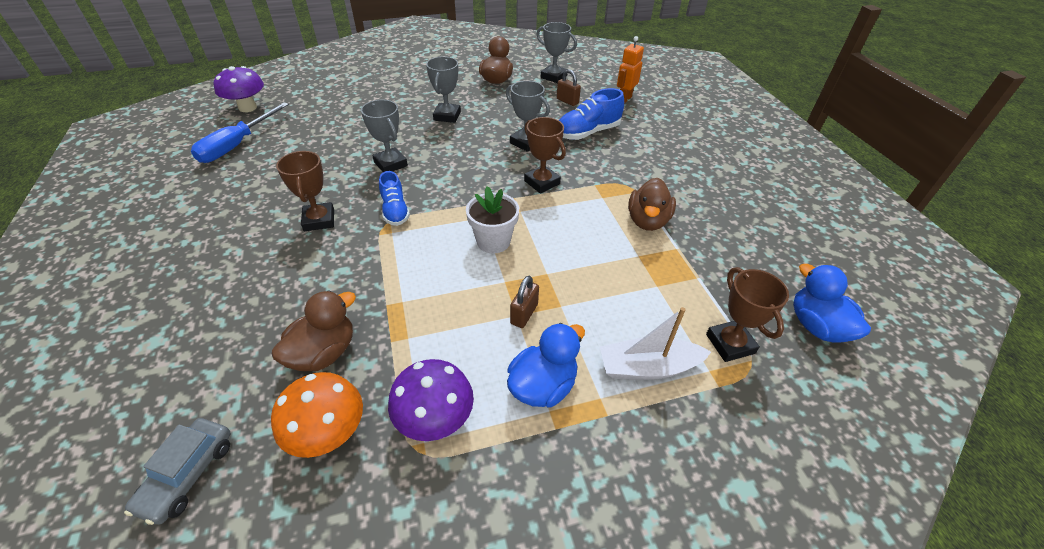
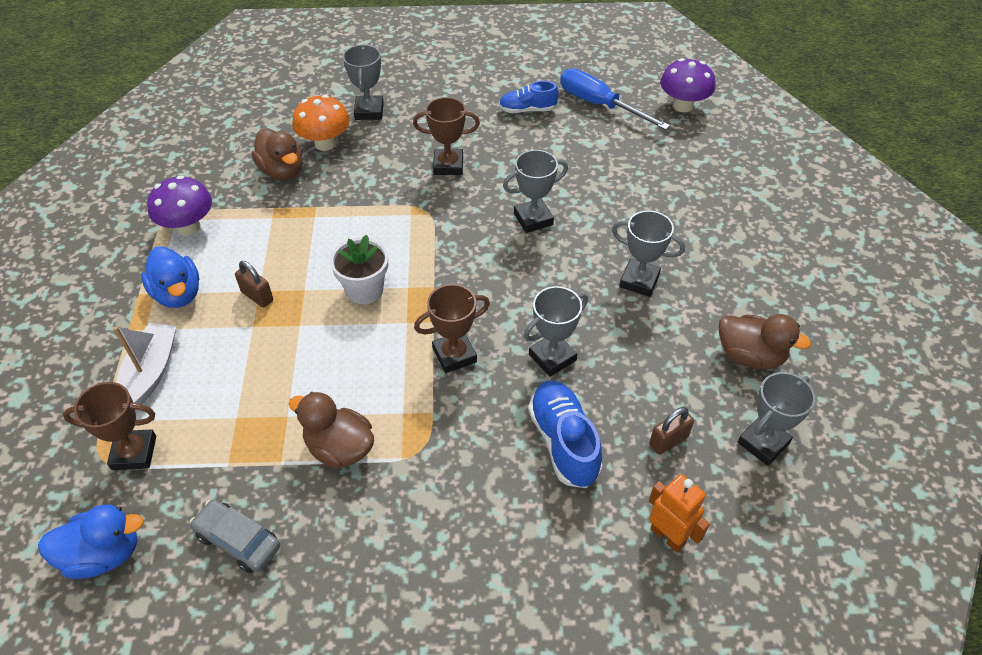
camera: 105 degrees right, 5 degrees up
(188, 474) = (220, 117): grey car -> grey car (238, 541)
(212, 299) = (369, 111): none -> grey trophy
(329, 433) = (211, 174): orange mushroom -> orange mushroom (325, 143)
(395, 211) = (443, 218): blue shoe -> blue shoe (527, 110)

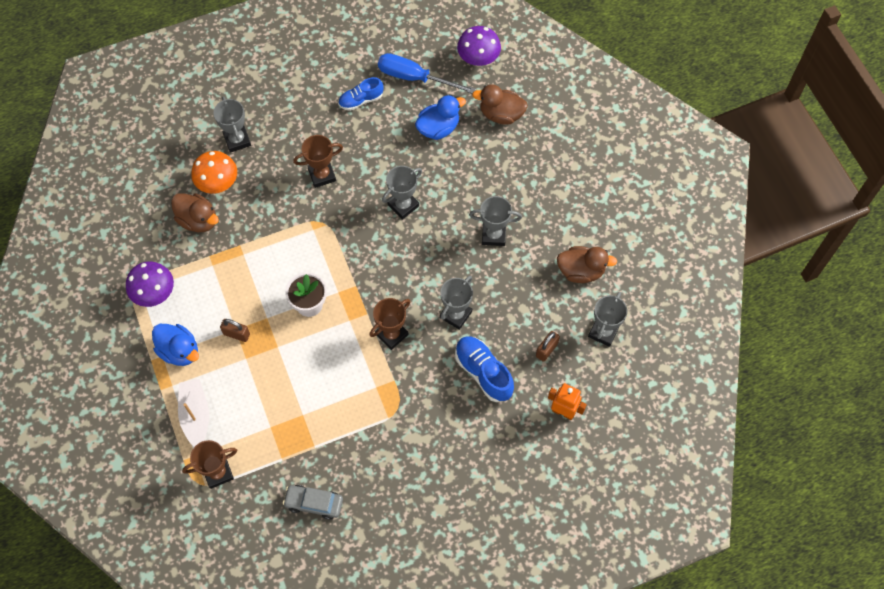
camera: 20 degrees left, 15 degrees up
(104, 554) = (237, 539): blue duck -> blue duck (438, 128)
(339, 448) = (346, 424): brown duck -> brown duck (501, 114)

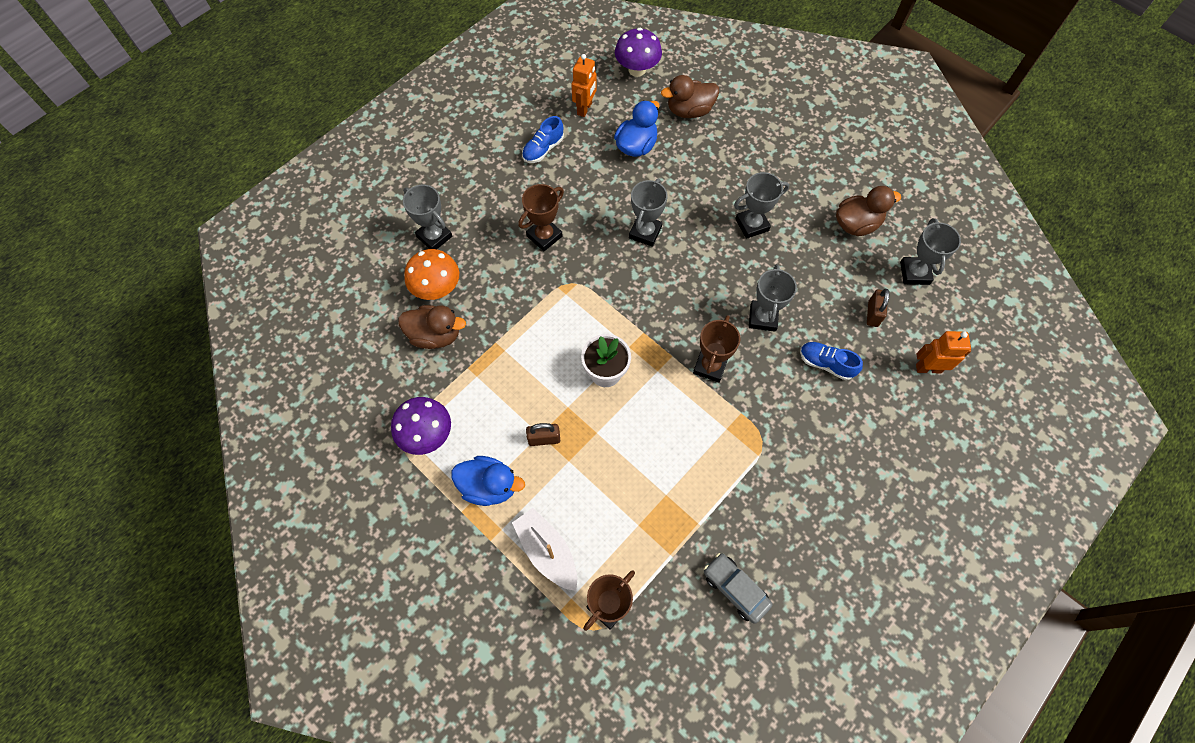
camera: 25 degrees left, 0 degrees up
(314, 503) = (735, 589): grey car -> grey car turned 60 degrees clockwise
(414, 77) = (585, 109): blue screwdriver -> orange robot
(483, 372) = (826, 364): blue shoe -> blue shoe, size x0.66

